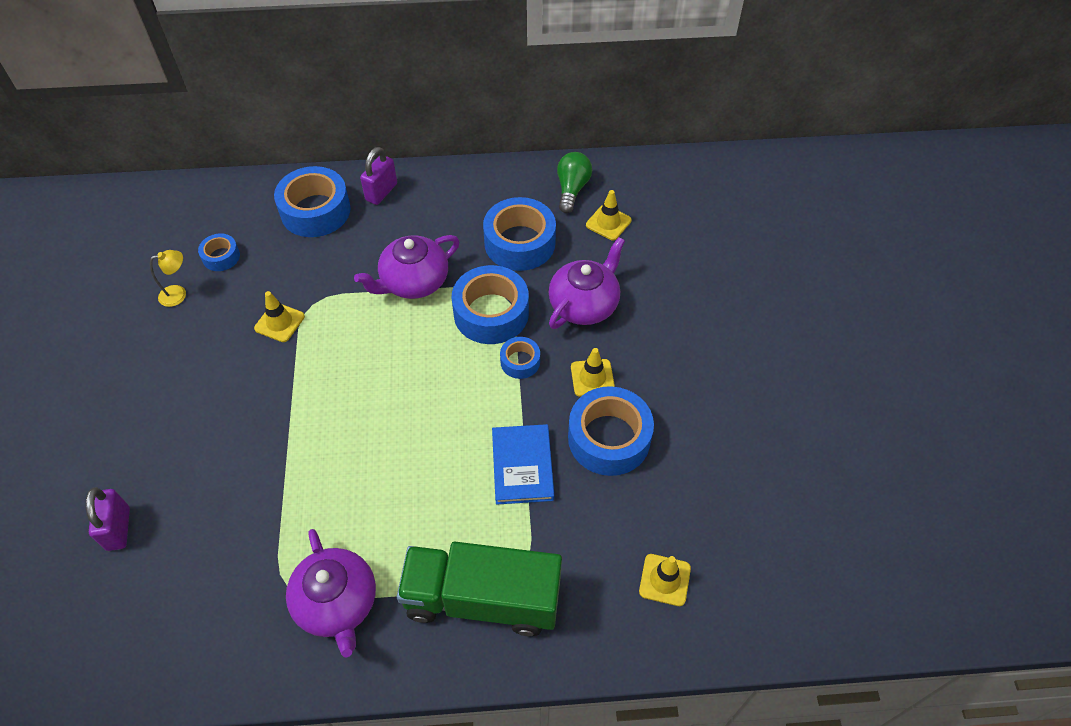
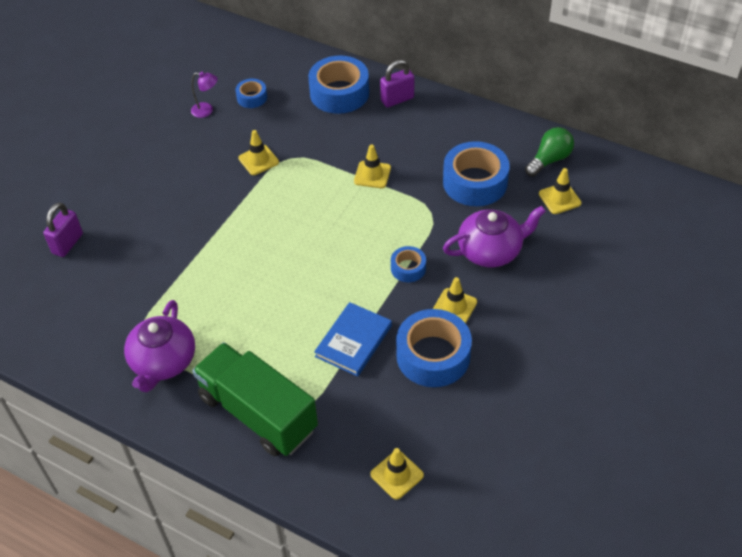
camera: 35 degrees right, 5 degrees down
(178, 294) = (207, 110): yellow lamp -> purple lamp
(413, 282) = (372, 175): purple teapot -> yellow traffic cone
(491, 313) = (413, 223): blue tape -> none

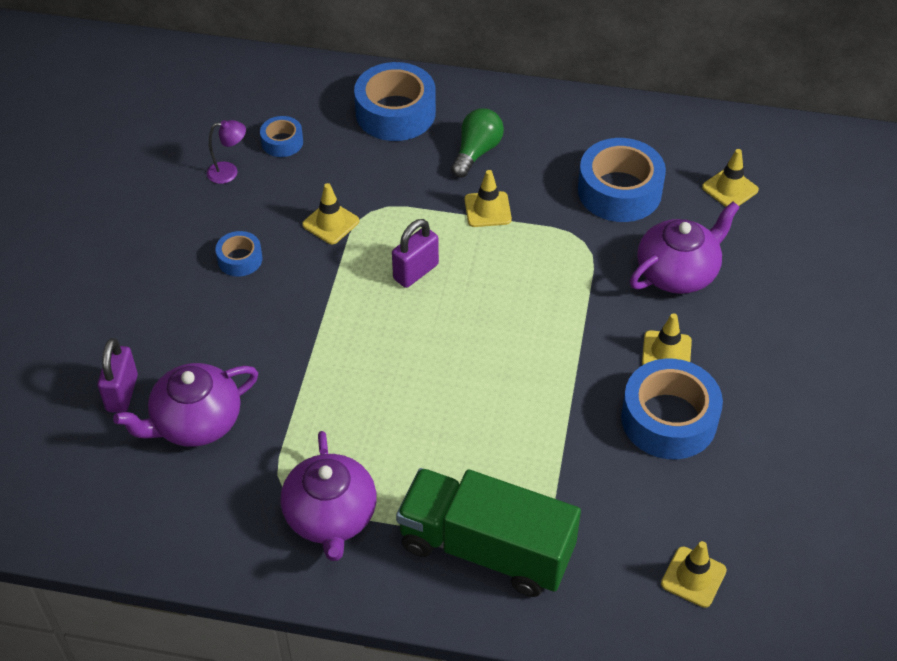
camera: 20 degrees left, 0 degrees up
(105, 275) = (195, 422): none -> purple teapot
(353, 341) = (563, 426): blue book -> none
(397, 99) = (474, 106): purple padlock -> purple padlock (415, 272)
(408, 268) = (588, 318): blue tape -> blue tape (240, 259)
(549, 160) = (696, 143): green light bulb -> green light bulb (476, 152)

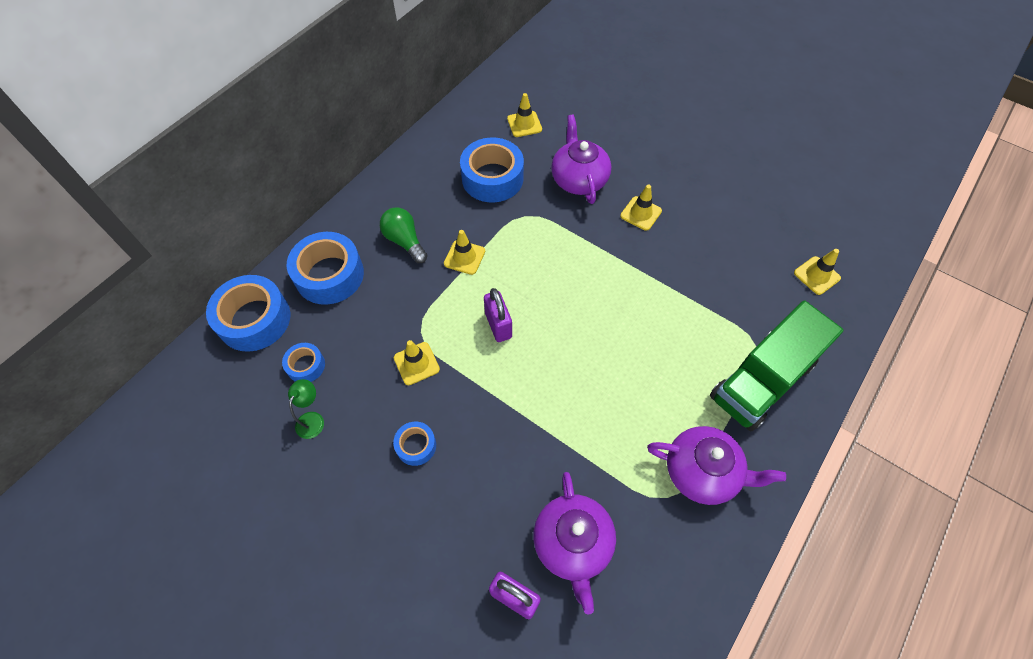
camera: 65 degrees left, 10 degrees up
(229, 172) = (312, 419): purple lamp -> green lamp
(669, 419) = (694, 235): blue tape -> blue tape (254, 319)

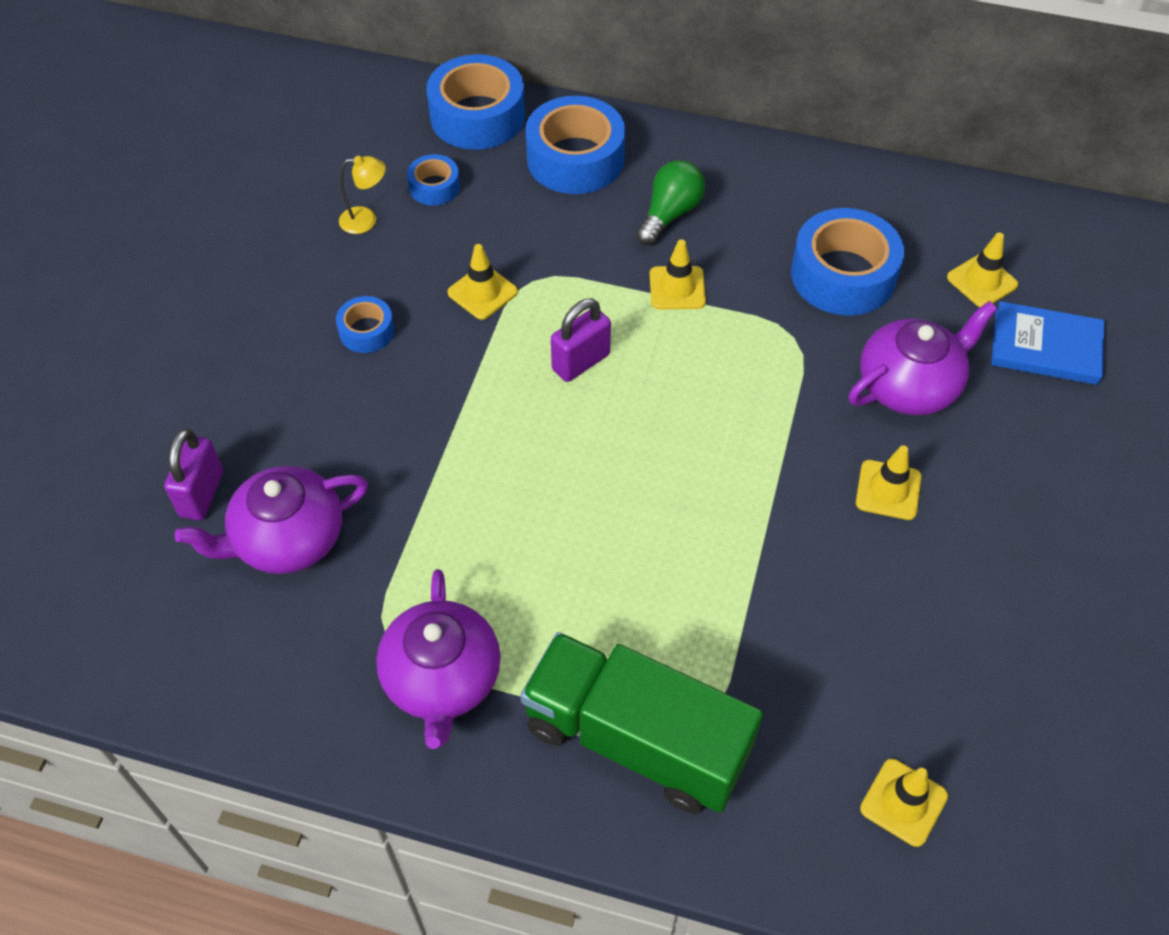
camera: 70 degrees right, 5 degrees down
(312, 419) = (366, 220): green lamp -> yellow lamp
(577, 118) = (1045, 347): none -> blue book

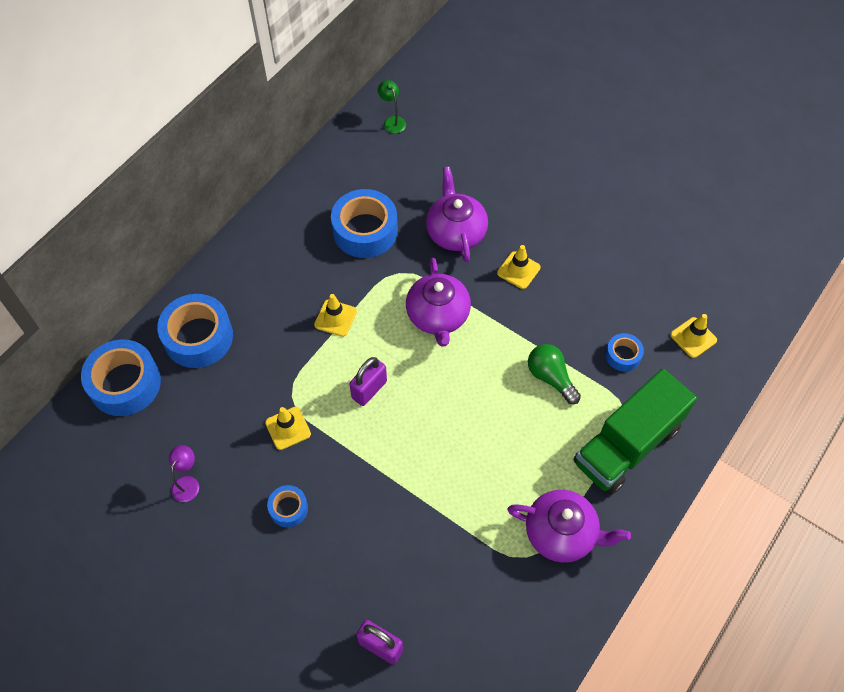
camera: 70 degrees left, 5 degrees up
(287, 539) = (436, 599): purple teapot -> purple teapot (438, 316)
(366, 220) = (188, 483): yellow lamp -> purple lamp
(434, 187) = (179, 430): blue tape -> blue tape (623, 355)
(581, 362) = (369, 390): purple padlock -> purple padlock turned 60 degrees clockwise
(670, 214) = (274, 300): green light bulb -> green light bulb (550, 377)
(982, 281) = (400, 168): yellow traffic cone -> none
(1045, 347) = (456, 161): blue book -> none
(1063, 245) = (392, 121): none -> green lamp

